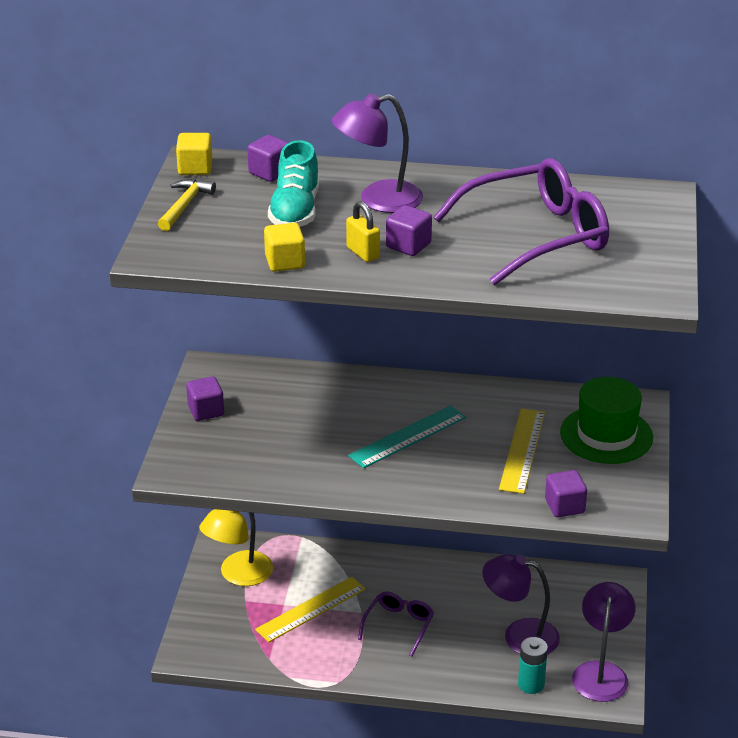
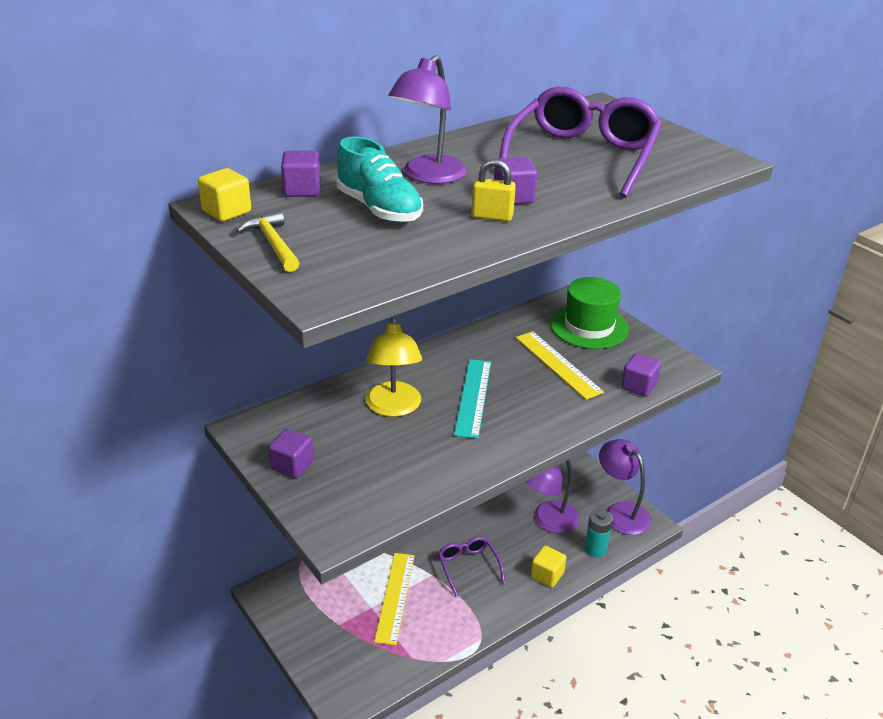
camera: 45 degrees left, 0 degrees up
(238, 575) = (309, 608): yellow lamp -> yellow lamp (394, 408)
(285, 262) = (446, 249): yellow cube -> yellow cube (547, 575)

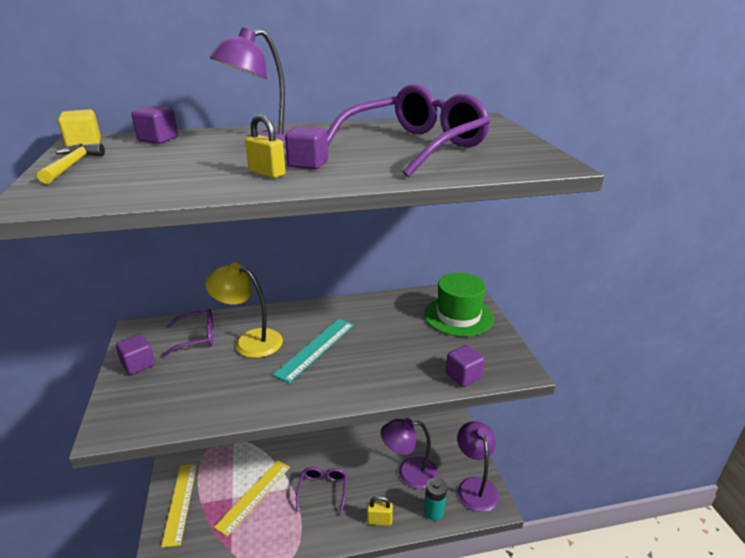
camera: 25 degrees right, 5 degrees down
(329, 419) = (197, 337): none -> purple glasses
(379, 209) = (188, 157): turquoise shoe -> none
(394, 408) = (250, 341): yellow lamp -> yellow lamp turned 90 degrees clockwise
(547, 575) = (379, 521): yellow cube -> yellow padlock
(558, 364) = (407, 340): yellow ruler -> yellow ruler (180, 502)

